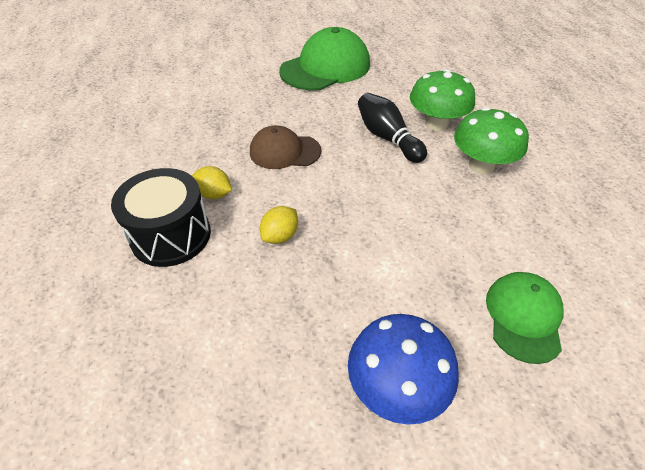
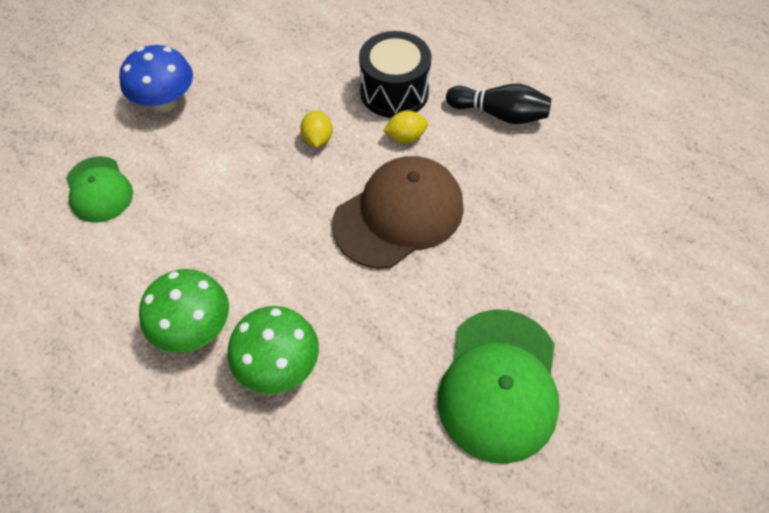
camera: 140 degrees right, 10 degrees up
(284, 151) = (399, 215): brown cap -> brown cap, size x1.67
(387, 138) = (316, 303): black bowling pin -> black bowling pin (499, 114)

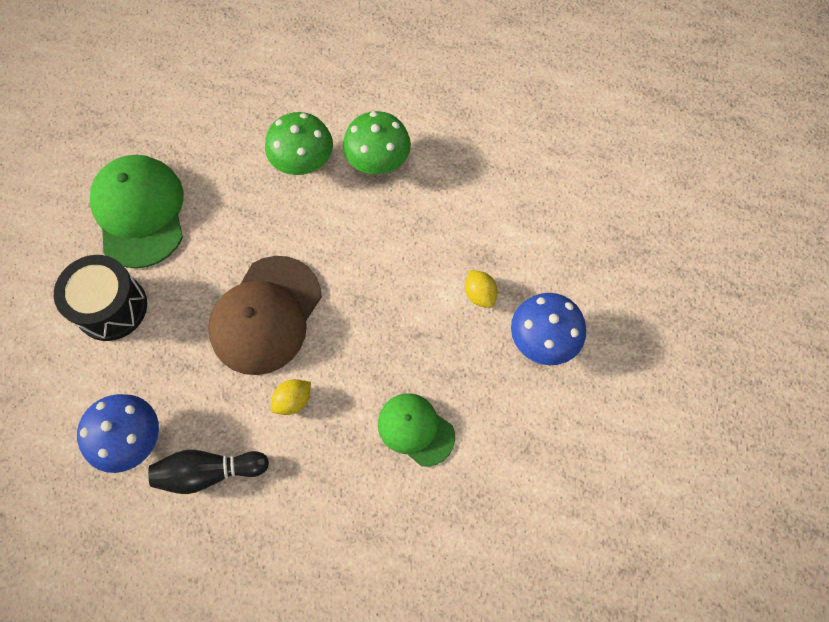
camera: 155 degrees right, 10 degrees up
(99, 189) = (530, 231): green cap -> green cap (415, 429)
(317, 139) = (375, 361): yellow lemon -> yellow lemon (479, 294)
(394, 92) = (328, 453): black drum -> black drum (111, 307)
(562, 160) = (132, 439): none -> blue mushroom

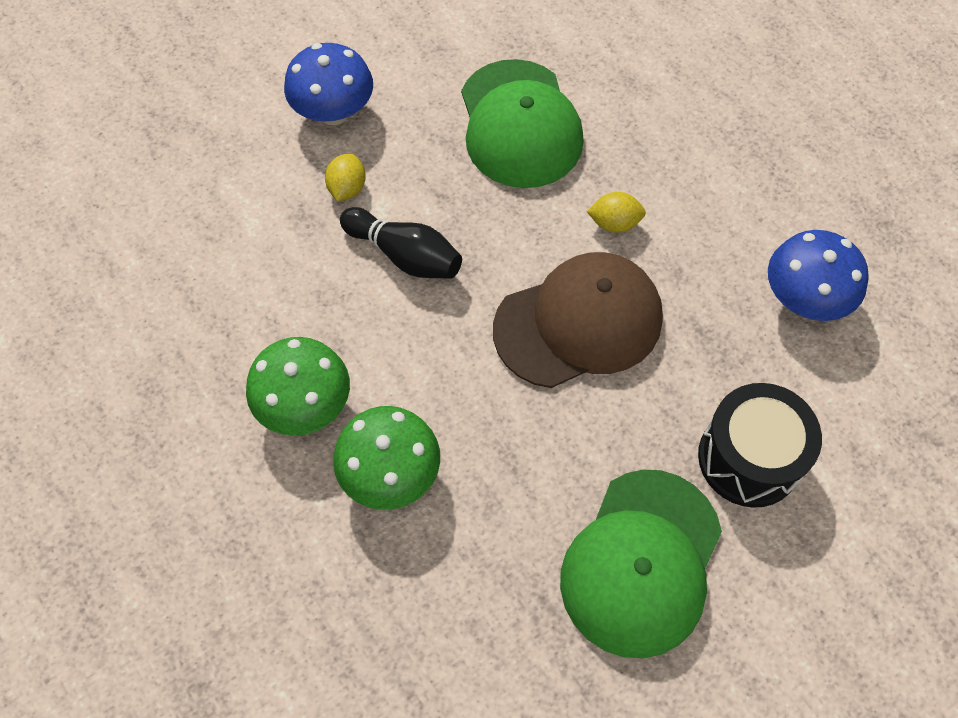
camera: 140 degrees left, 5 degrees down
(209, 472) = (742, 218): black bowling pin -> black bowling pin (405, 255)
(415, 429) = (519, 124): green cap -> green cap, size x1.67

